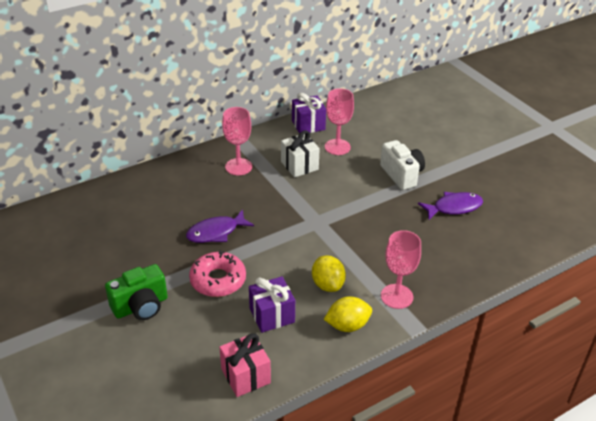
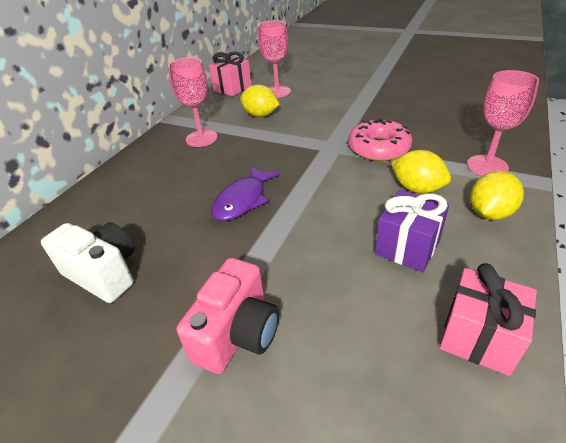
camera: 30 degrees left, 0 degrees up
(141, 306) = (238, 334): green camera -> pink camera
(218, 280) = (302, 245): pink donut -> pink donut (378, 148)
(299, 165) = (260, 115): white gift -> yellow lemon
(308, 125) = (232, 88): purple gift -> pink gift
(401, 175) = (354, 88): white camera -> white camera (104, 274)
(454, 207) = (424, 90): purple fish -> none

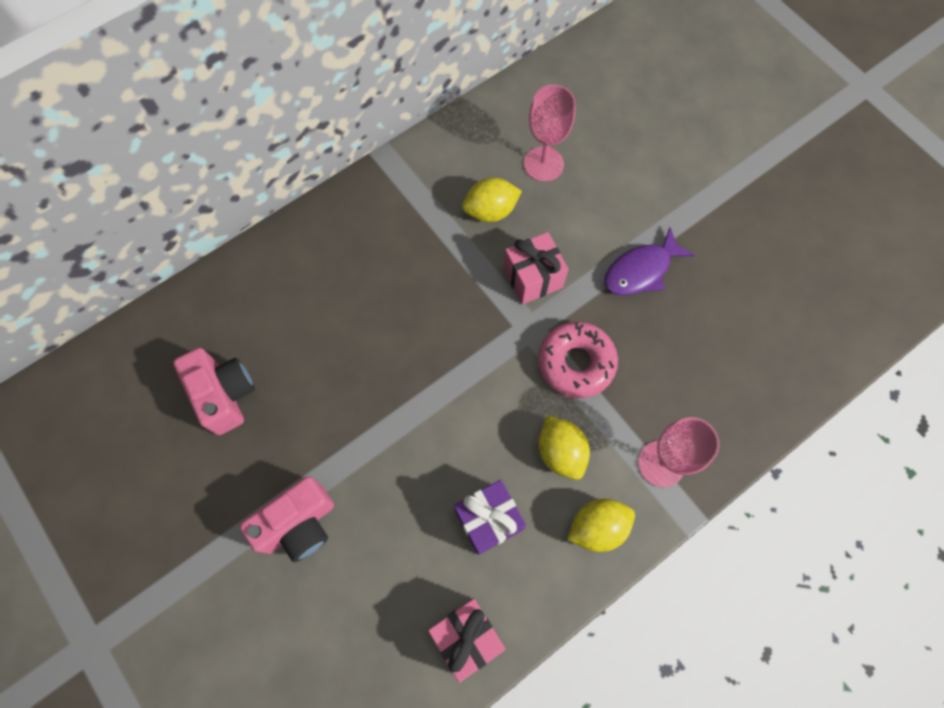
camera: 25 degrees right, 30 degrees up
(104, 274) = (224, 394): white camera -> pink camera
(201, 138) = (398, 223): pink goblet -> none
(232, 88) = (493, 119): pink gift -> pink gift (533, 278)
(243, 200) = (385, 365): purple fish -> purple fish (641, 270)
(260, 115) = (490, 211): yellow lemon -> yellow lemon turned 75 degrees counterclockwise

